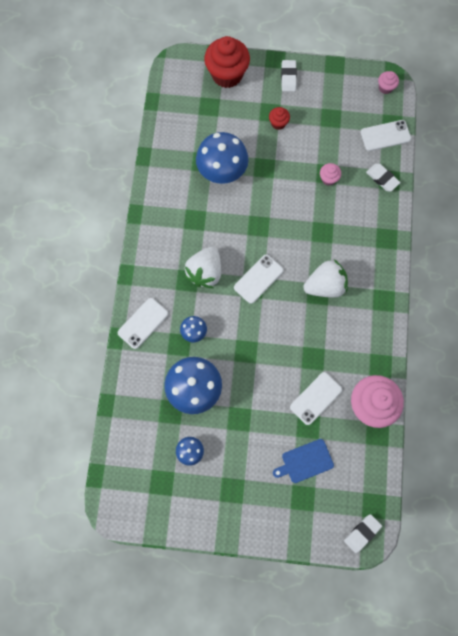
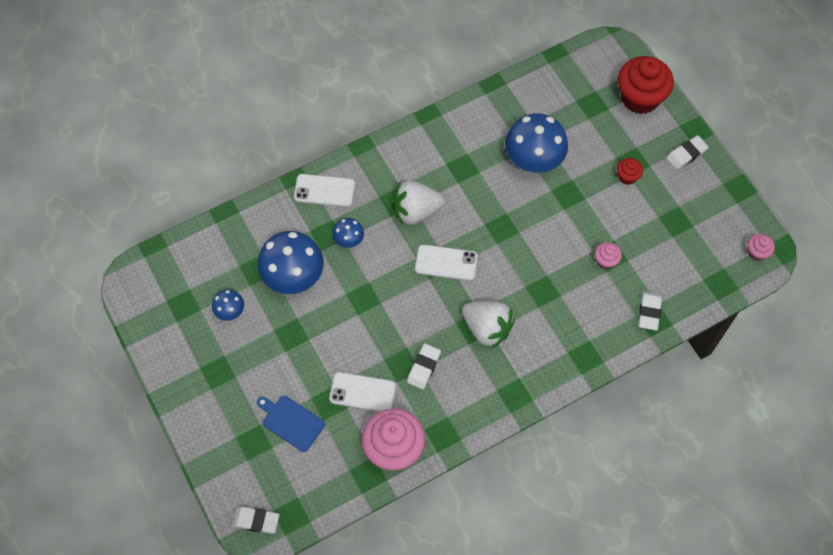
camera: 55 degrees right, 10 degrees down
(325, 345) = (423, 367): none -> white eraser
(385, 135) = (701, 286): white phone -> none

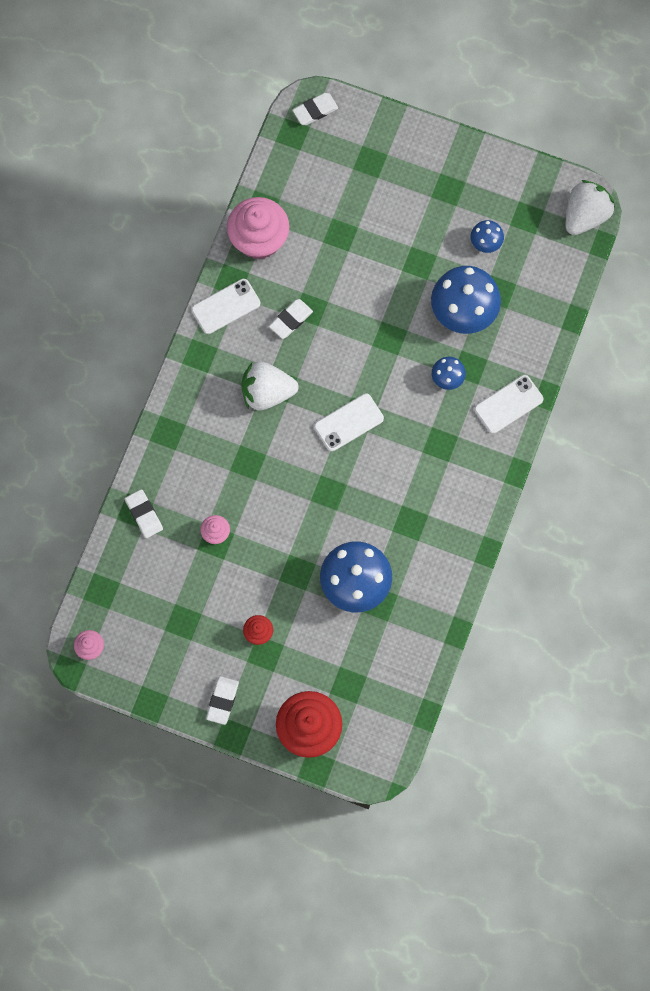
camera: 140 degrees right, 10 degrees up
(291, 422) = (355, 198): blue cutting board -> none
(362, 392) = (321, 263): white phone -> white phone (226, 306)
(416, 211) = (414, 448): white strawberry -> white strawberry (585, 215)
(423, 367) = (291, 320): white eraser -> white eraser turned 60 degrees clockwise

